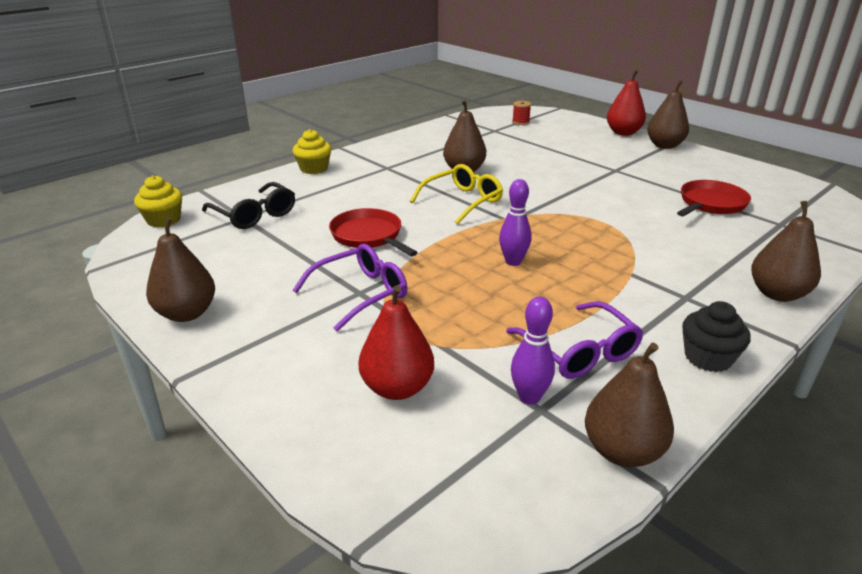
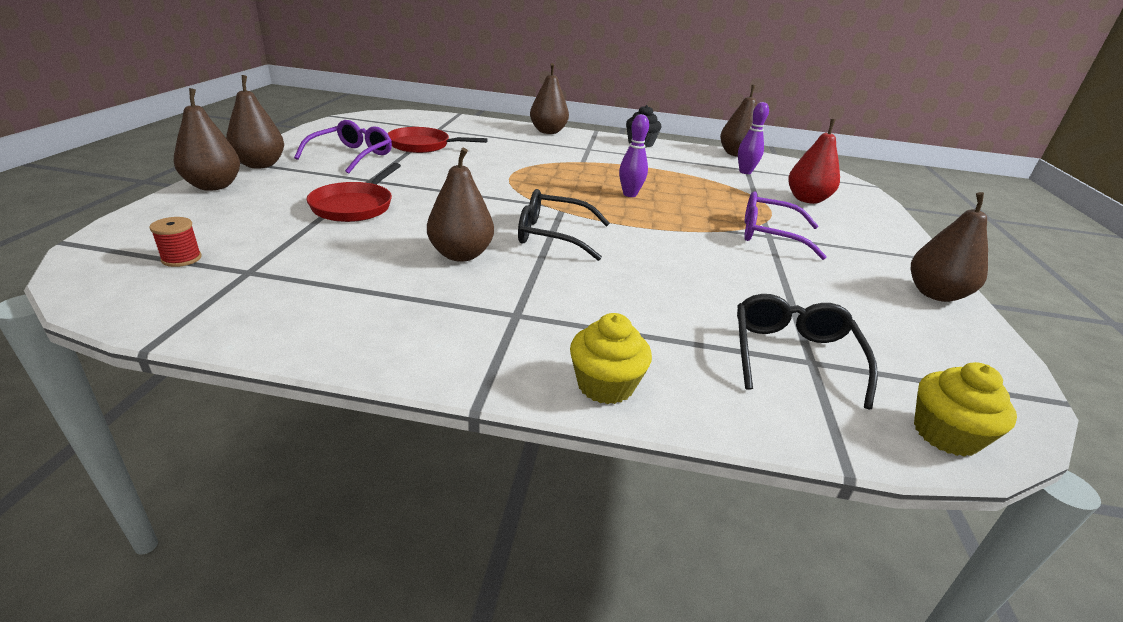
camera: 130 degrees left, 0 degrees up
(369, 236) = (697, 260): red pan -> red pan (355, 206)
(462, 201) = (553, 235): yellow glasses -> black glasses
(579, 351) = (690, 166): purple glasses -> purple glasses (351, 156)
(623, 133) = (214, 186): red pear -> brown pear

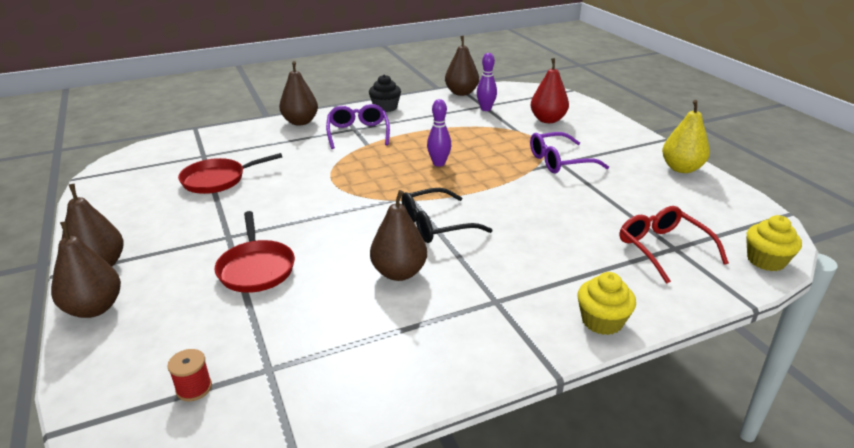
camera: 30 degrees left, 0 degrees up
(351, 156) = (171, 218): purple glasses -> purple glasses (358, 133)
(793, 356) = (663, 249): black glasses -> red glasses
(935, 294) = (681, 168): brown pear -> yellow pear

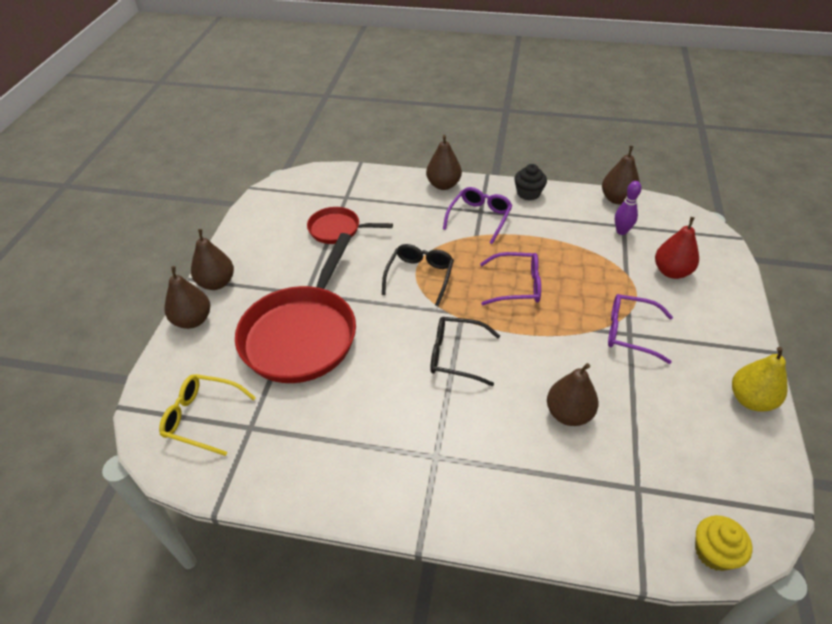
camera: 35 degrees right, 15 degrees up
(194, 388) = (202, 417): red spool -> yellow glasses
(256, 268) = (302, 334): red pan -> red pan, size x1.93
(342, 185) = (419, 276): none -> black glasses
(399, 273) = (390, 390): brown pear -> brown pear (568, 414)
(439, 163) = (517, 285): purple bowling pin -> purple glasses
(602, 321) = (497, 523): yellow cupcake -> none
(663, 249) = (625, 483): red glasses -> none

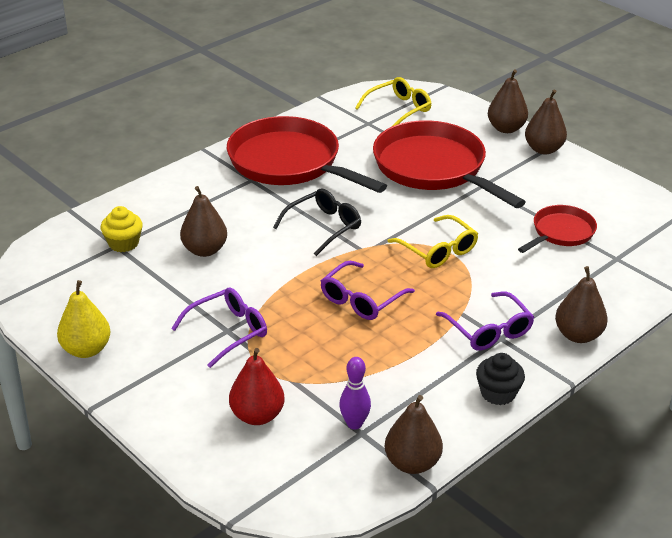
camera: 125 degrees right, 10 degrees down
(380, 445) = (289, 163): none -> red pan
(419, 276) = (438, 250): black glasses -> yellow glasses
(714, 552) = (42, 248): yellow cupcake -> yellow cupcake (123, 243)

